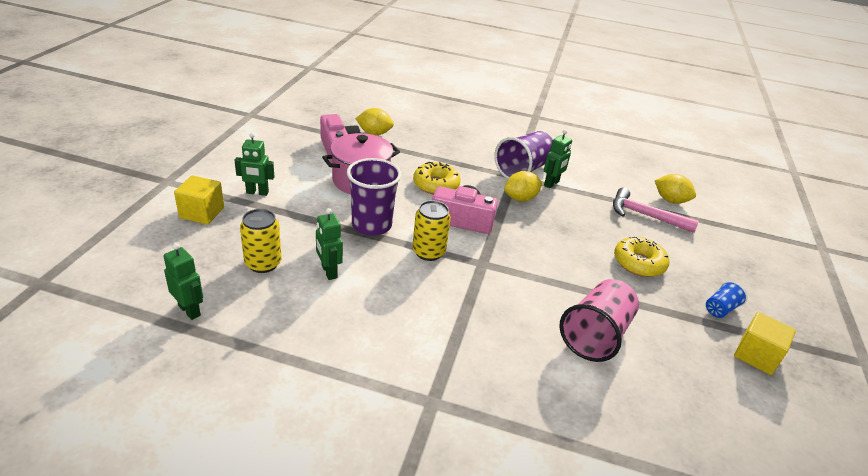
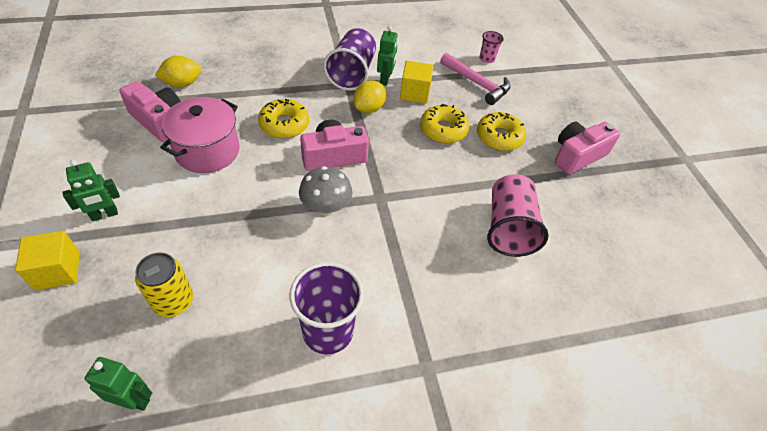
camera: 30 degrees left, 15 degrees up
(329, 272) = (247, 277): green robot -> none
(371, 225) = (253, 201): purple cup -> purple cup (328, 331)
(428, 252) = (326, 208): yellow can -> grey mushroom
(582, 237) = (443, 130): none -> yellow donut
(645, 215) = (477, 83): pink hammer -> pink hammer turned 135 degrees counterclockwise
(670, 200) = (487, 59): yellow lemon -> pink cup
(720, 309) = (577, 155): blue cup -> pink camera
(756, 355) = (621, 188): yellow cube -> yellow cube (414, 93)

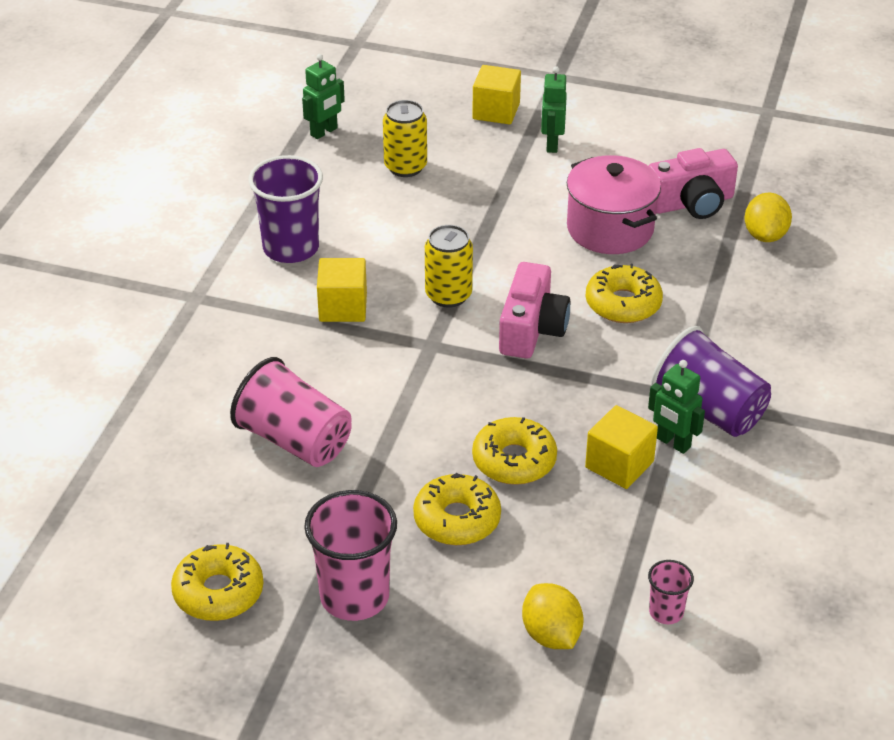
camera: 125 degrees right, 10 degrees down
(326, 208) = (448, 295): grey mushroom -> yellow can
(369, 108) = (610, 398): yellow lemon -> yellow lemon (551, 635)
(375, 261) = (343, 307): none -> yellow cube
(477, 83) = (601, 559): pink hammer -> none
(577, 155) = (354, 596): pink camera -> pink cup
(629, 209) = (218, 592): none -> yellow donut

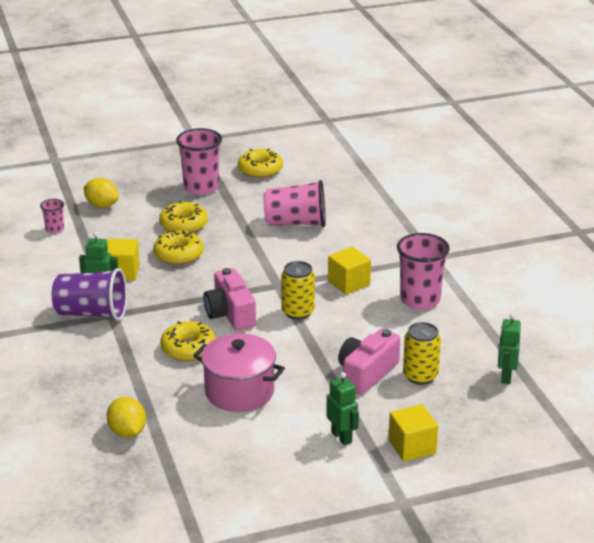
camera: 145 degrees right, 10 degrees down
(291, 248) = (420, 300): purple cup -> pink cup
(691, 203) = (198, 434): pink camera -> pink camera (366, 373)

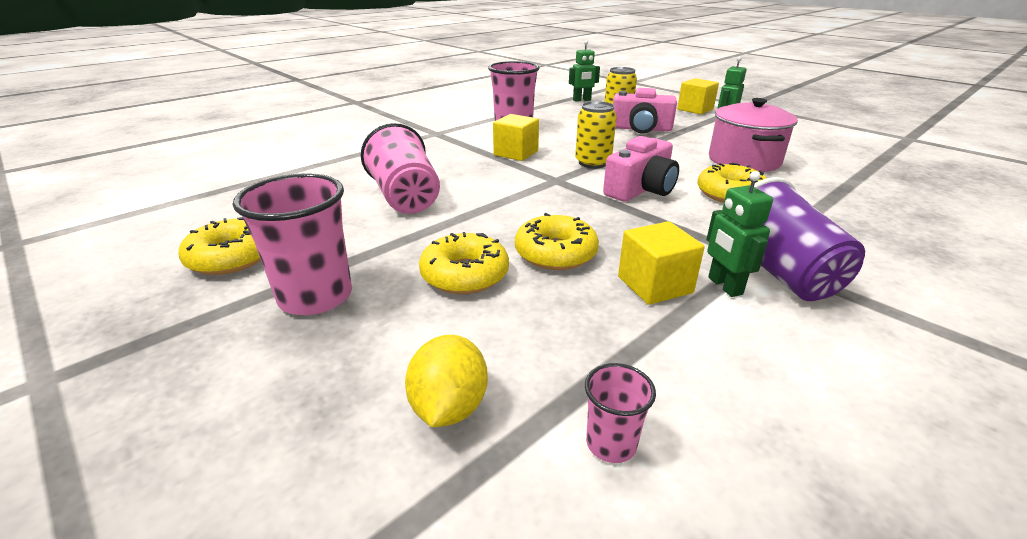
camera: 115 degrees left, 0 degrees up
(127, 432) = (887, 188): yellow lemon -> none

